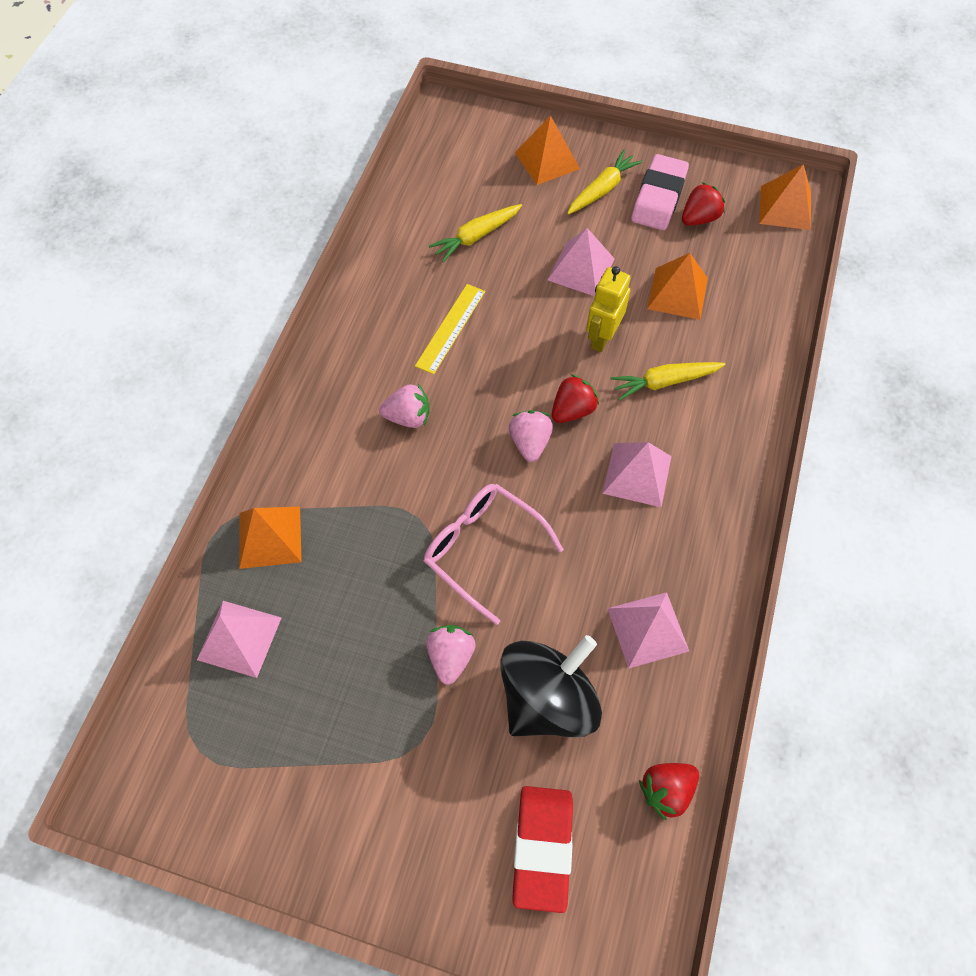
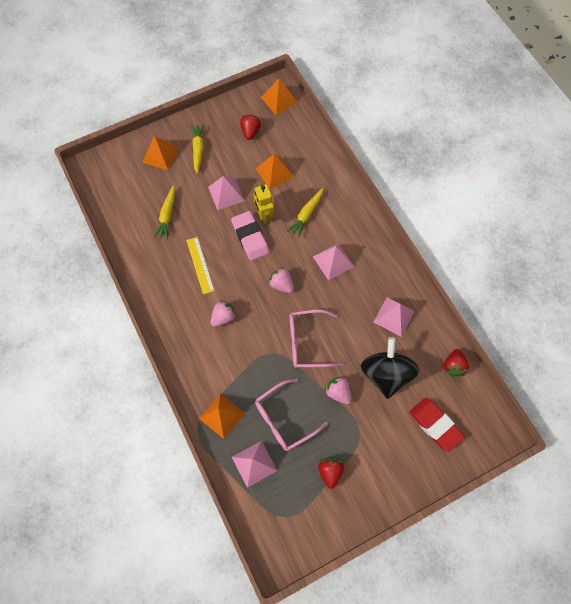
camera: 45 degrees left, 5 degrees up
(340, 619) = (284, 419): none -> pink glasses
(572, 410) = (284, 257): red strawberry -> red strawberry (330, 472)
(658, 197) = (225, 135): pink eraser -> pink eraser (250, 237)

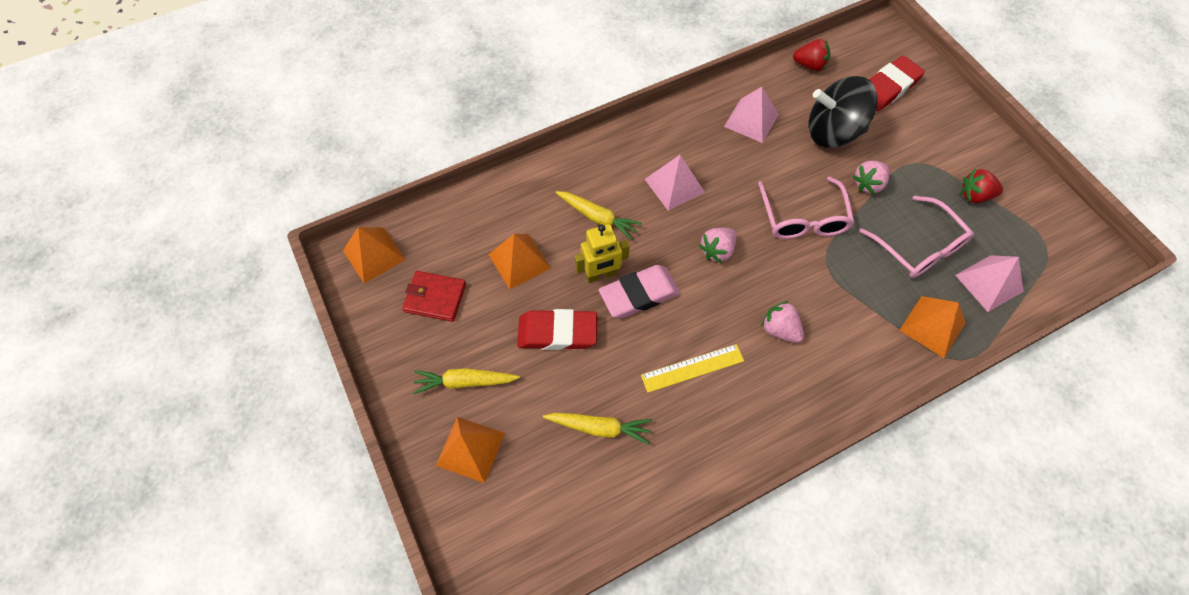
camera: 90 degrees left, 5 degrees down
(226, 194) = (557, 332): pink pyramid -> red eraser
(250, 131) = (435, 297): red strawberry -> red wallet

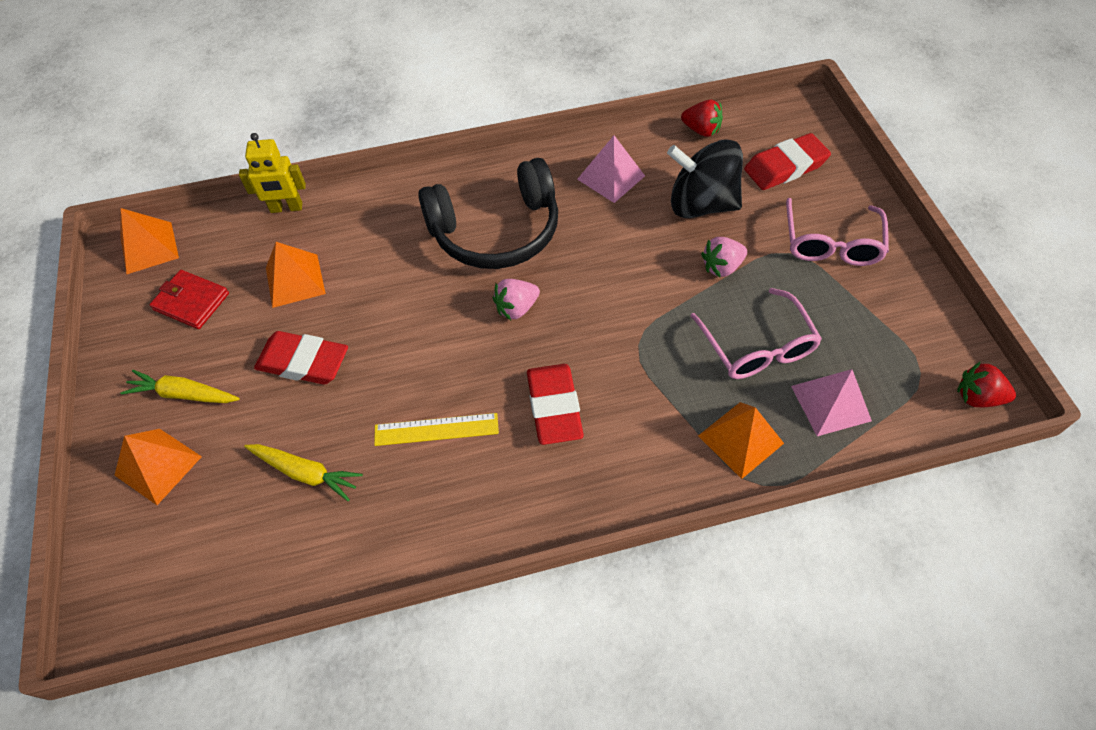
camera: 15 degrees right, 5 degrees down
(598, 217) = (398, 250): yellow carrot -> none
(601, 275) = (376, 310): yellow robot -> yellow robot (286, 208)
(639, 294) = (409, 339): pink eraser -> none
(674, 185) = (496, 231): pink pyramid -> black headphones
(779, 329) = (554, 407): pink strawberry -> red eraser
(803, 218) = (629, 290): pink glasses -> pink glasses (831, 243)
(974, 195) = (848, 301): red strawberry -> red strawberry (977, 397)

